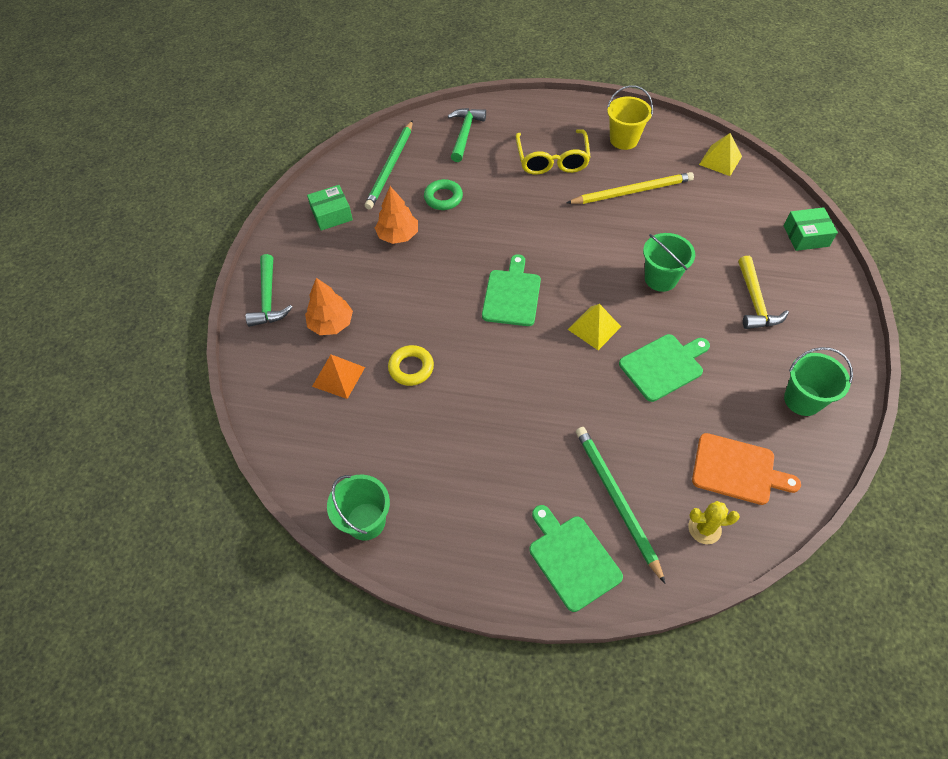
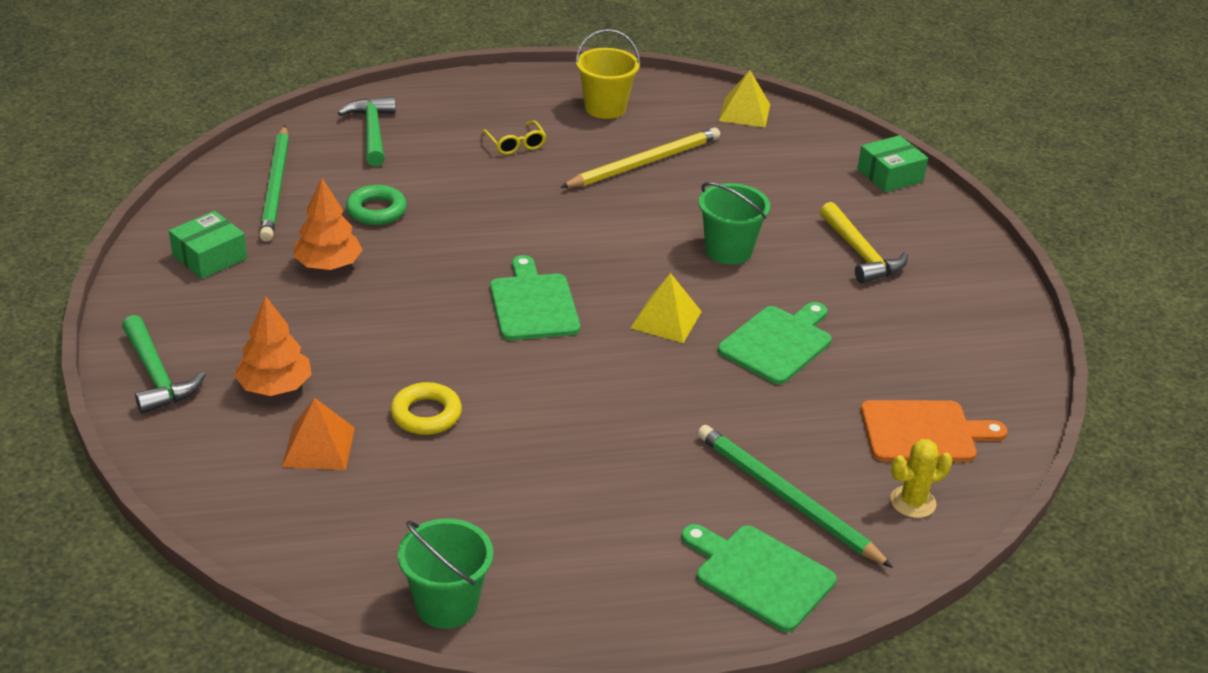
camera: 25 degrees left, 20 degrees down
(552, 160) = (516, 144): yellow glasses -> yellow glasses, size x0.53
(802, 400) = (967, 344): green bucket -> none

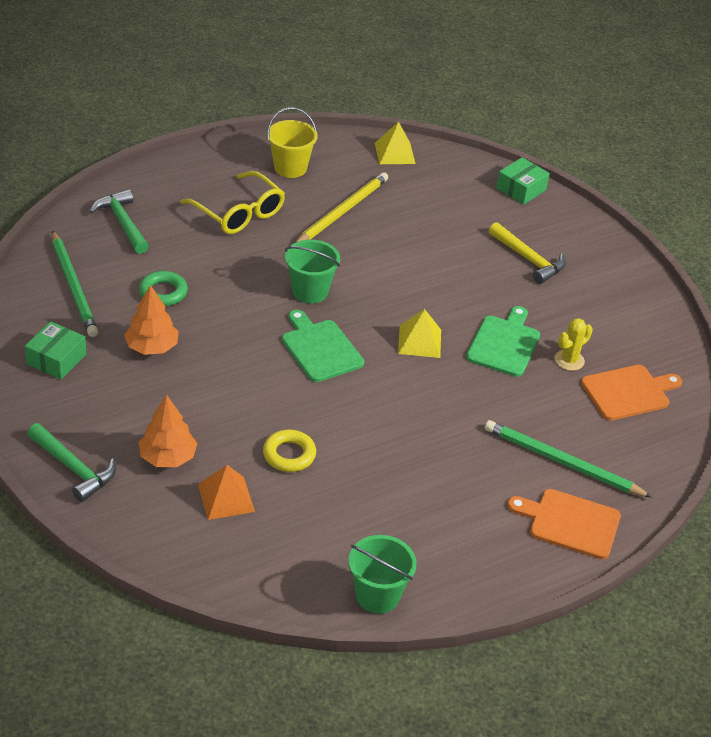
camera: 20 degrees left, 5 degrees up
(516, 144) = (239, 213): yellow glasses -> yellow glasses, size x1.89
(728, 250) = (437, 275): green bucket -> green bucket (310, 291)
(759, 575) = (570, 523): green cutting board -> orange cutting board
(913, 502) = (643, 446): yellow cactus -> yellow cactus (569, 360)

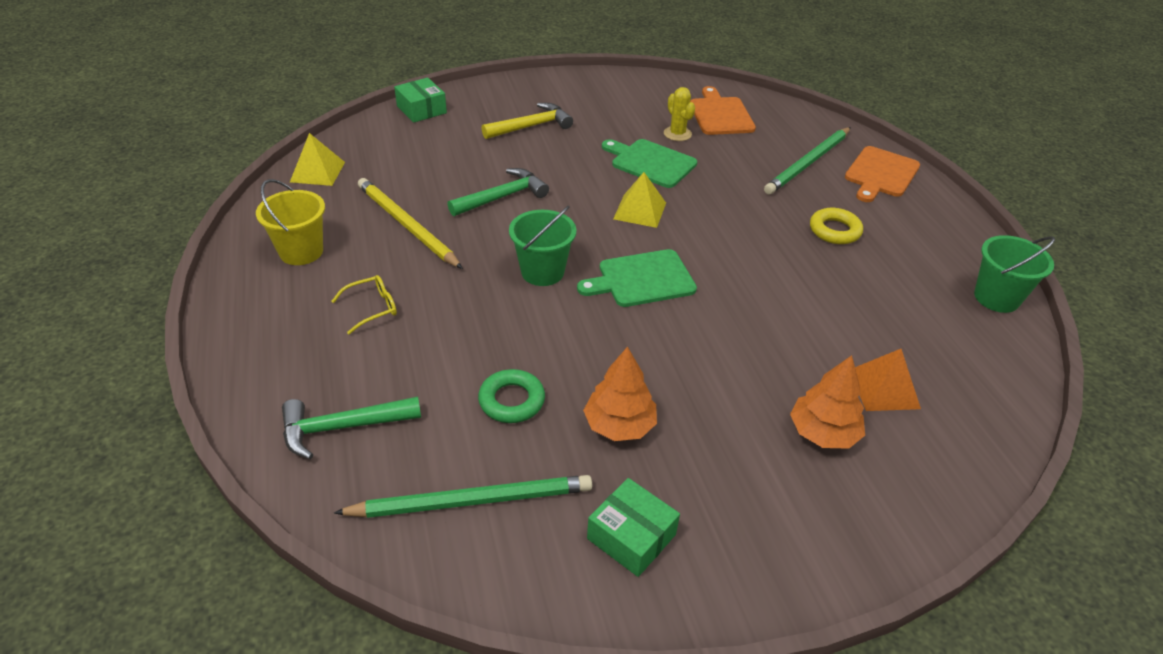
camera: 75 degrees left, 0 degrees up
(73, 468) = (852, 535): green hammer -> green hammer (502, 197)
(239, 213) = (372, 308): yellow glasses -> yellow glasses, size x0.53
(289, 455) = (811, 328): yellow ring -> yellow ring (834, 230)

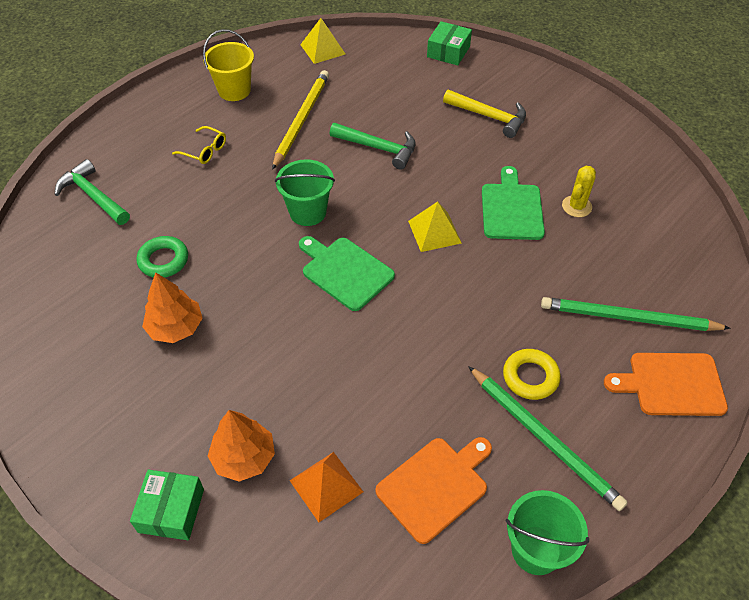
camera: 60 degrees right, 10 degrees up
(472, 501) = (67, 284): green pencil -> green pencil (544, 439)
(631, 536) = (78, 377): green box -> green box (171, 510)
(720, 114) = (644, 222): orange cutting board -> orange cutting board (435, 486)

